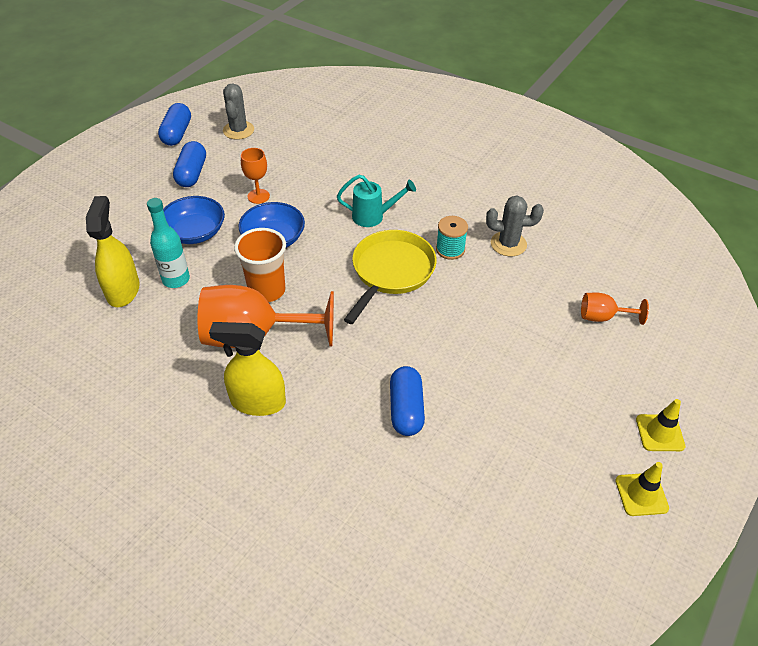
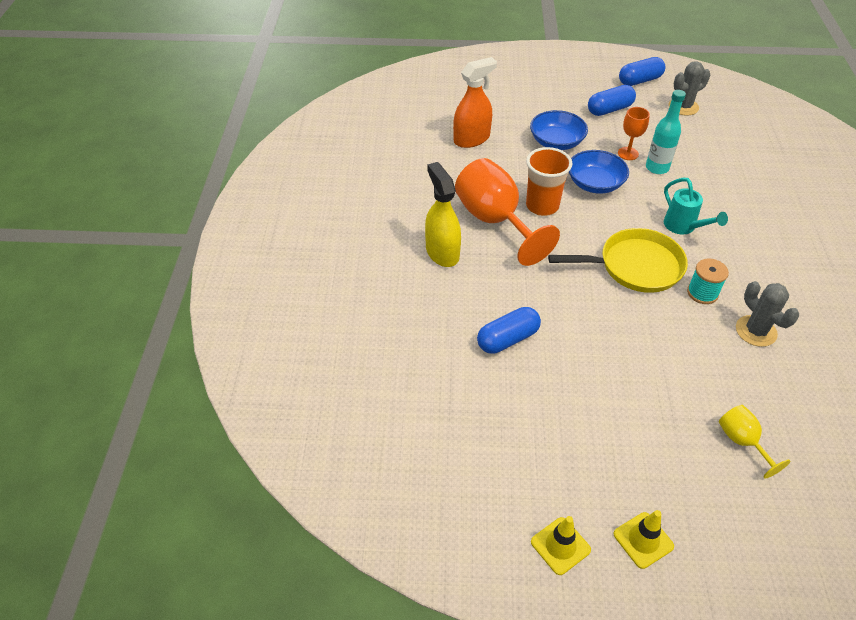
camera: 60 degrees right, 0 degrees up
(123, 290) = (472, 139): yellow spray bottle -> orange spray bottle
(176, 279) = (505, 157): turquoise bottle -> turquoise bottle (657, 168)
(603, 317) = (742, 442): orange goblet -> yellow goblet

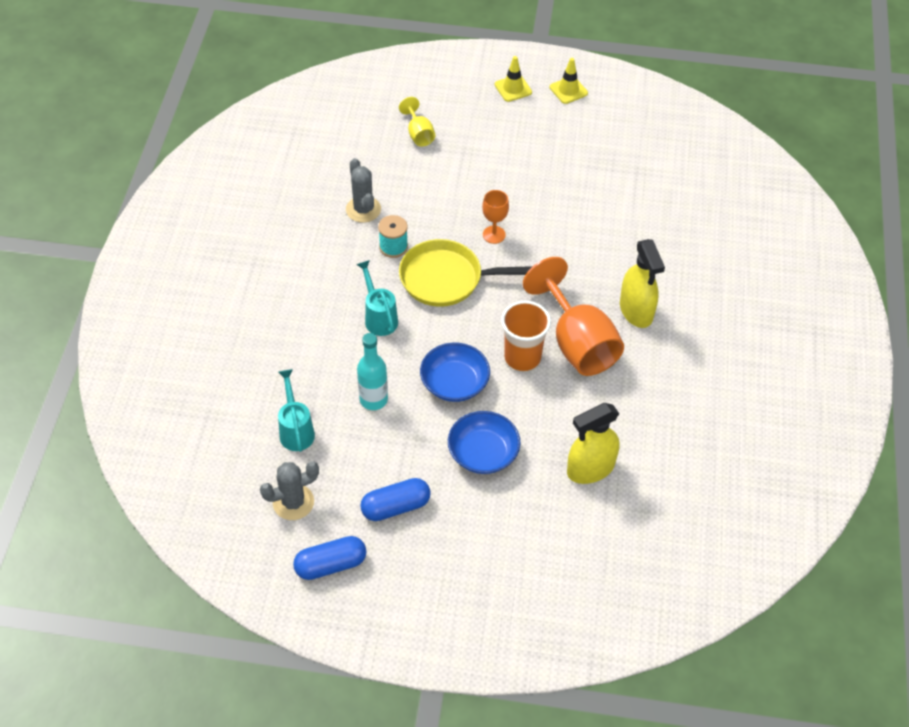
camera: 175 degrees left, 5 degrees up
(472, 139) = (590, 469): orange spray bottle -> yellow spray bottle
(508, 339) = (582, 222): blue capsule -> none
(628, 153) = (400, 425): orange goblet -> orange goblet (494, 234)
(707, 145) = (296, 430): none -> turquoise watering can

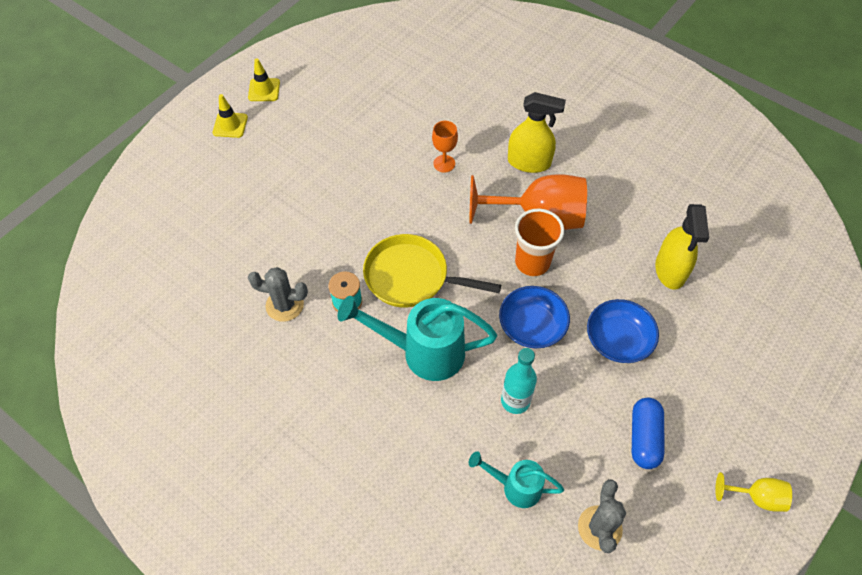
camera: 60 degrees left, 5 degrees up
(330, 565) = (685, 525): blue capsule -> none
(379, 317) = (422, 352): turquoise watering can -> turquoise watering can, size x1.73
(418, 134) = (226, 218): yellow goblet -> yellow goblet (756, 497)
(446, 279) = (412, 277): yellow pan -> yellow pan turned 75 degrees clockwise
(494, 234) = (385, 218): orange goblet -> orange goblet (444, 163)

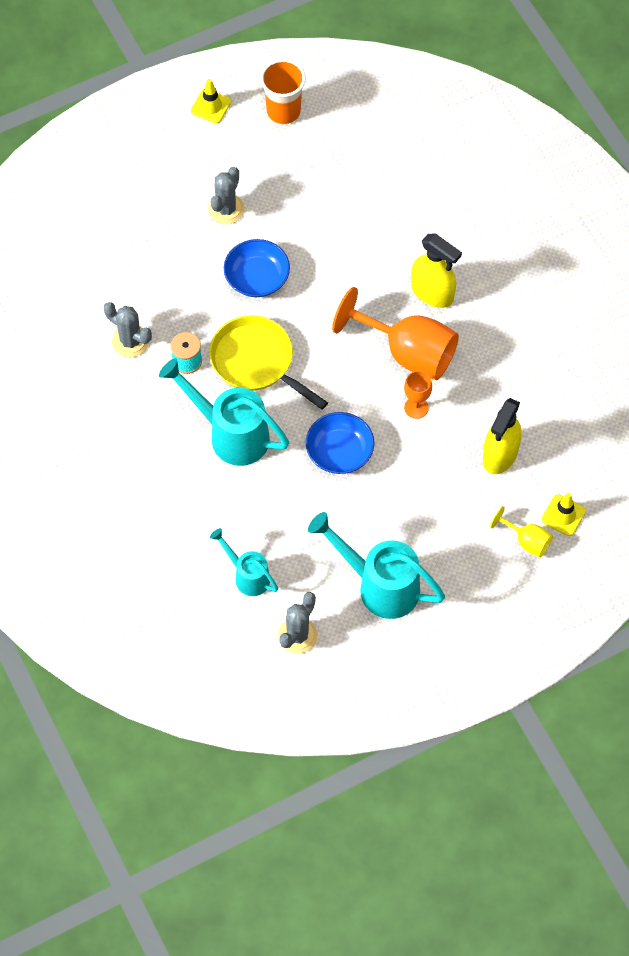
camera: 25 degrees right, 5 degrees up
(230, 125) = (160, 134): yellow traffic cone -> yellow traffic cone (563, 515)
(317, 162) = (226, 209): none -> grey cactus
(444, 163) = (348, 260): orange goblet -> orange goblet (416, 407)
(515, 401) = (287, 509): turquoise bottle -> none
(532, 262) = (375, 394): orange cup -> orange cup (283, 111)
(618, 340) = (409, 496): blue bowl -> blue bowl (257, 278)
(644, 438) = (379, 585): blue capsule -> turquoise watering can
(756, 497) = (442, 670): yellow goblet -> yellow goblet (526, 541)

